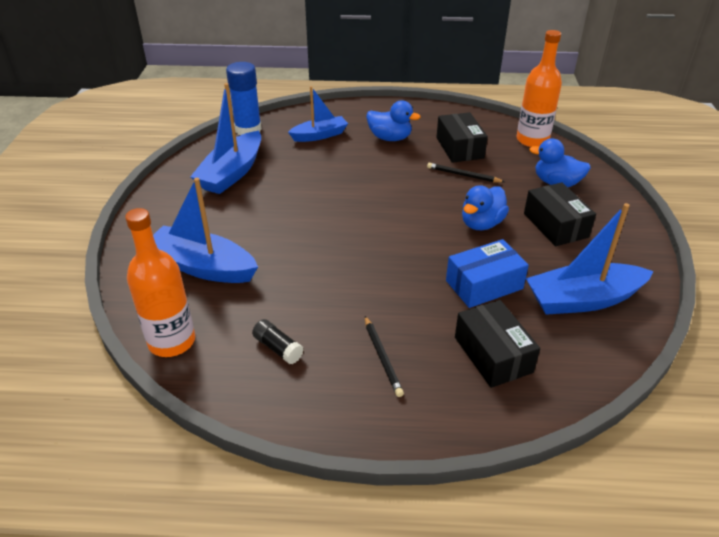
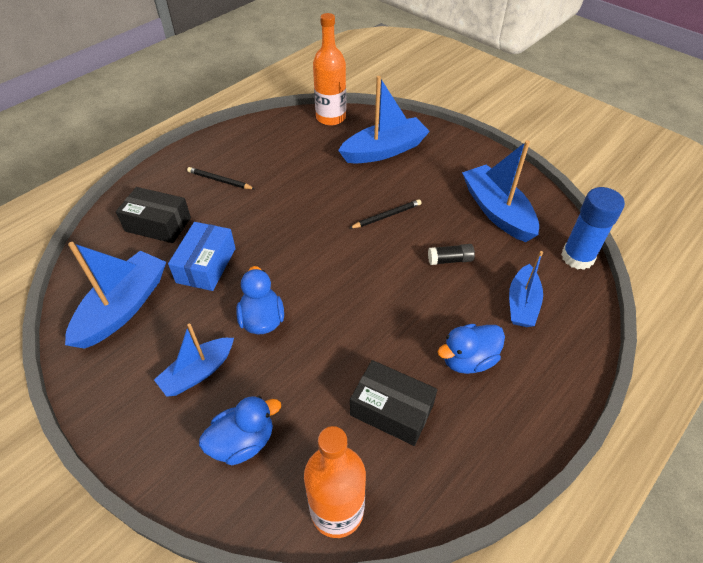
camera: 130 degrees right, 10 degrees up
(278, 348) = (278, 148): black glue stick -> black glue stick (450, 260)
(463, 175) = (340, 368): black pencil -> black pencil (387, 216)
(555, 225) = (198, 372): black box -> blue boat

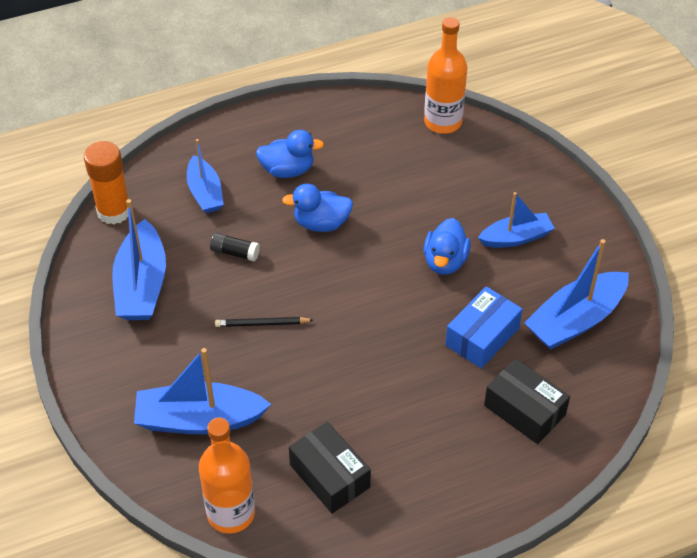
camera: 155 degrees left, 0 degrees up
(220, 180) = (432, 451): black pencil -> none
(243, 442) = (493, 179): blue duck -> blue duck (321, 223)
(391, 410) = (372, 160): black box -> black box (329, 476)
(522, 304) = (205, 193): blue boat -> blue boat turned 120 degrees clockwise
(577, 257) = (114, 211): blue glue stick -> orange glue stick

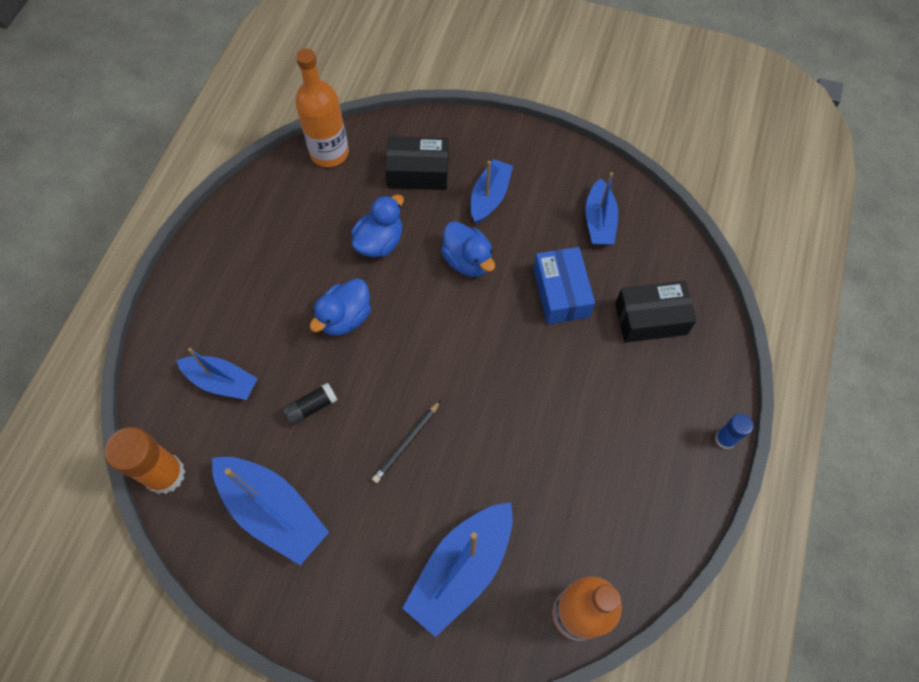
camera: 50 degrees left, 15 degrees up
(288, 170) = (264, 299): blue duck -> blue duck (379, 242)
(329, 476) = (601, 506): black box -> black box (418, 172)
(470, 527) = (725, 439): none -> blue glue stick
(575, 320) = (599, 221): blue boat -> blue boat, size x0.64

